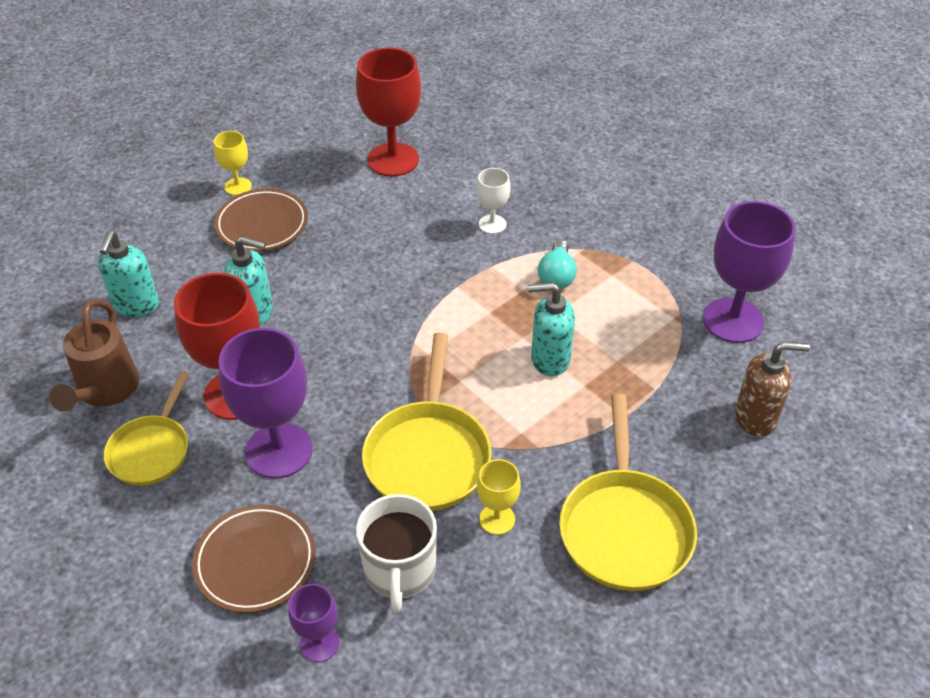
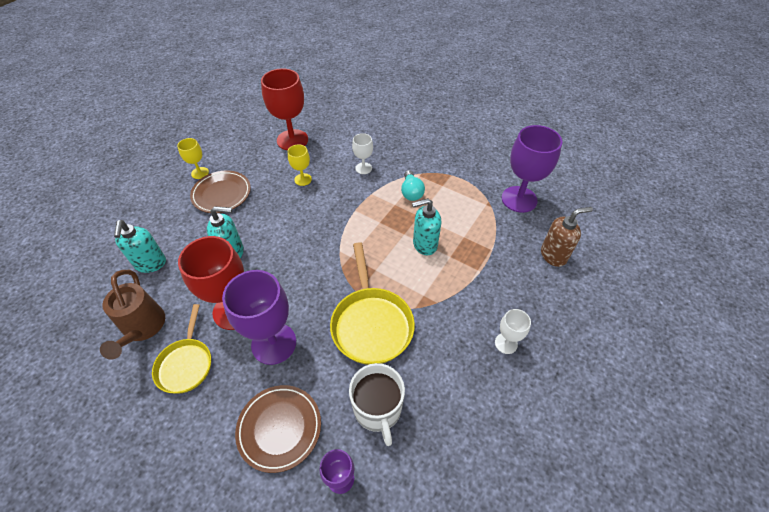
camera: 15 degrees left, 5 degrees up
(497, 519) = (428, 357): yellow goblet -> yellow goblet (303, 179)
(624, 528) = (506, 343): yellow pan -> white goblet

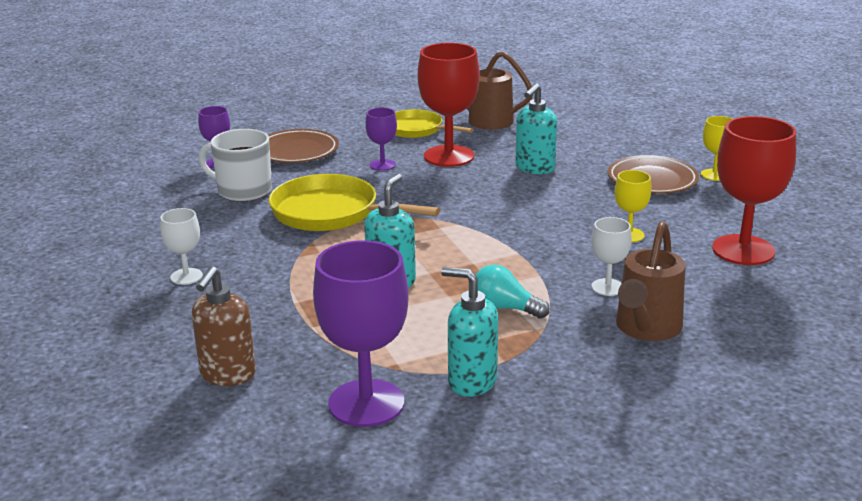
camera: 125 degrees right, 25 degrees down
(151, 264) = (568, 131): turquoise soap dispenser -> turquoise soap dispenser (471, 382)
(274, 343) = (382, 165): purple goblet -> purple goblet, size x0.51
(389, 146) = (646, 328): none -> brown watering can

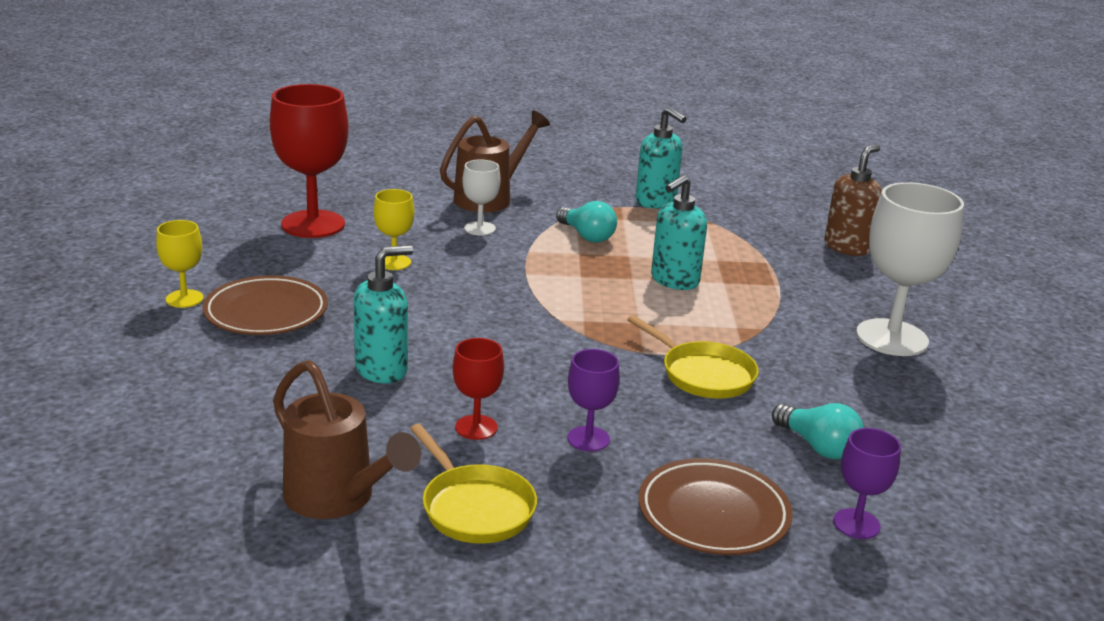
camera: 160 degrees left, 0 degrees up
(186, 276) = (892, 338): white goblet -> white goblet, size x1.97
(243, 191) = (818, 446): white mug -> turquoise light bulb
(331, 213) = (703, 374): yellow pan -> yellow pan, size x0.65
(366, 403) = (741, 209): purple goblet -> none
(449, 156) = (476, 427): red goblet -> red goblet, size x0.51

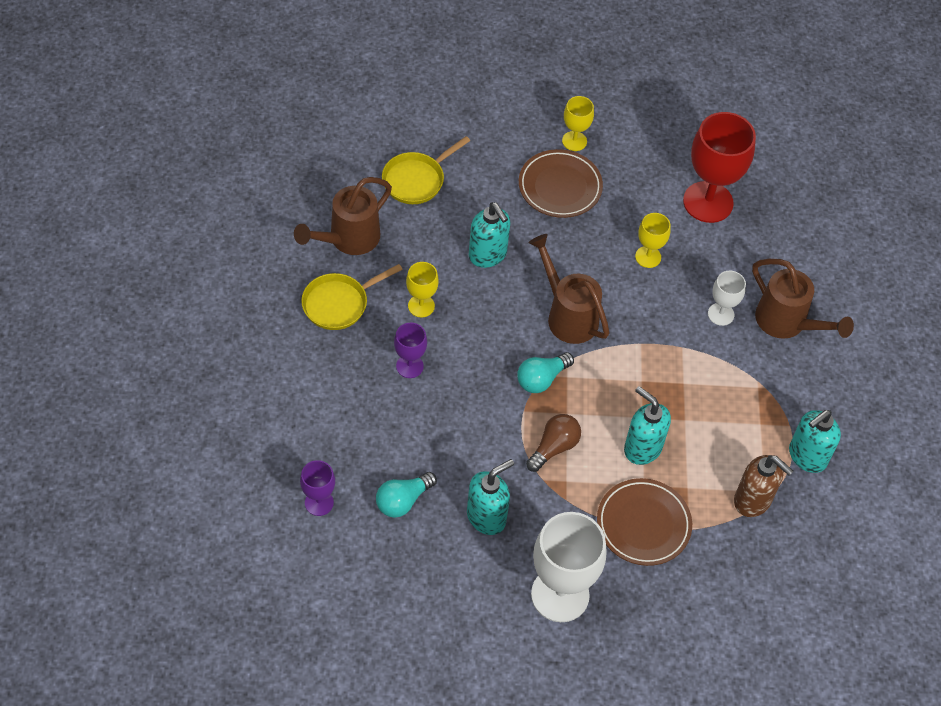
camera: 90 degrees right, 30 degrees up
(476, 427) = (421, 306): red goblet -> yellow goblet
(487, 316) = (568, 315): none -> brown watering can
(587, 236) = (719, 392): turquoise light bulb -> turquoise light bulb (541, 379)
(691, 333) = (554, 447): none -> brown light bulb
(703, 374) = (493, 445): yellow pan -> yellow pan (416, 180)
(713, 514) = (331, 425): brown plate -> brown plate (643, 524)
(812, 382) = (486, 517): none -> turquoise soap dispenser
(847, 247) = (732, 606): brown soap dispenser -> brown soap dispenser (753, 501)

